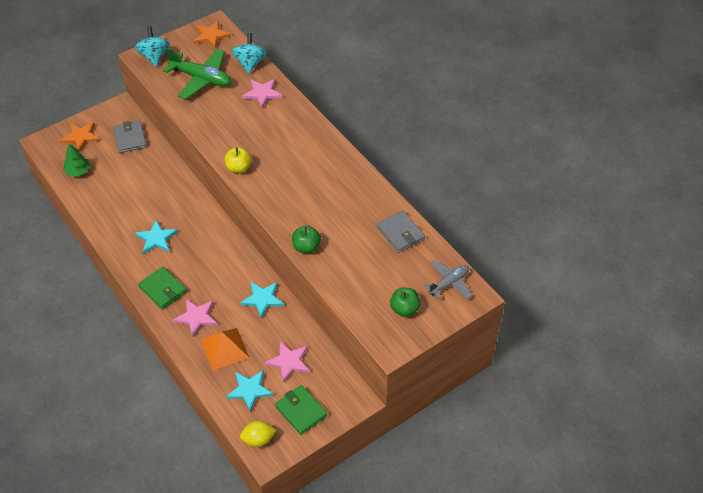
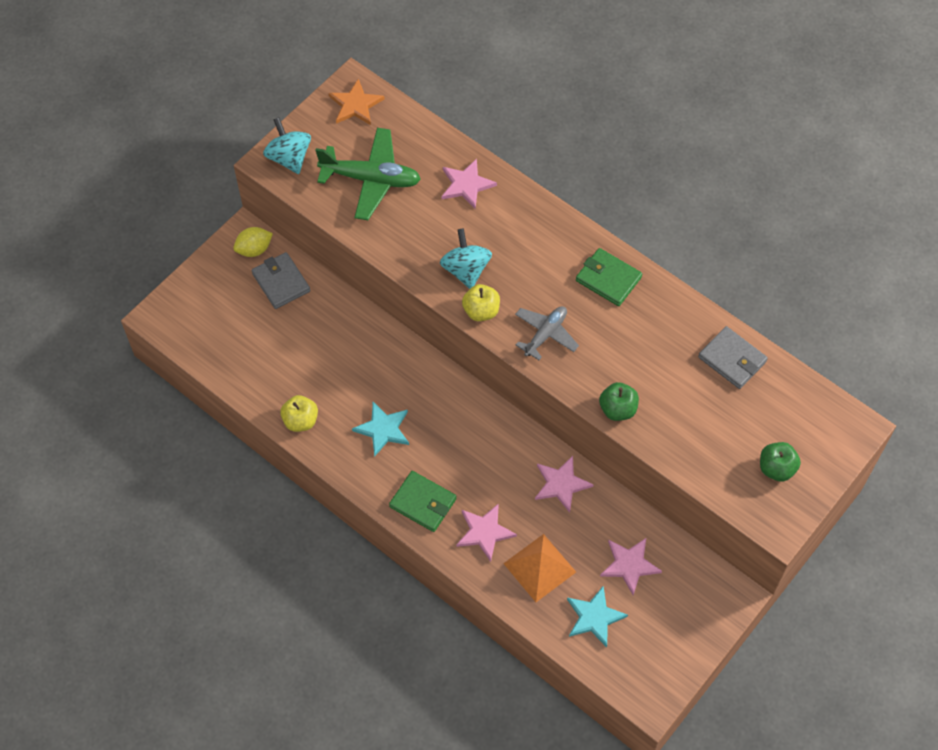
camera: 15 degrees left, 10 degrees up
(78, 171) = (229, 352): green tree -> none
(81, 137) = (210, 295): orange star -> none
(104, 222) = (300, 421): none -> yellow apple
(250, 63) = (430, 139): turquoise spinning top -> turquoise spinning top (466, 270)
(258, 439) = (631, 681): yellow lemon -> yellow lemon (254, 249)
(262, 299) = (561, 484): turquoise star -> pink star
(301, 411) = (670, 629): green wallet -> green wallet (608, 279)
(449, 283) = (819, 418): grey plane -> grey plane (545, 334)

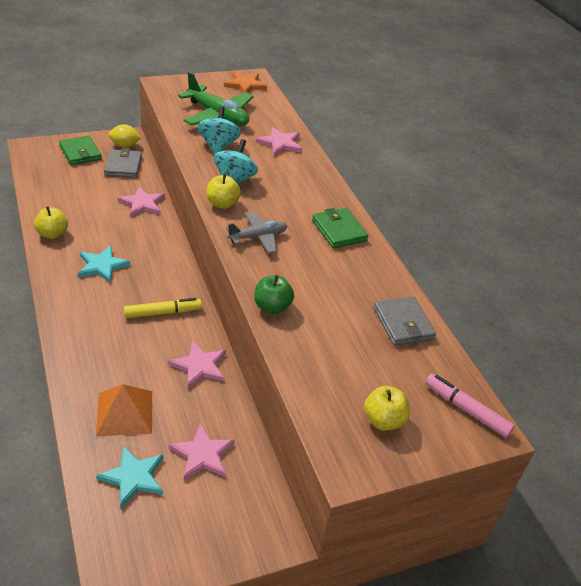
camera: 25 degrees right, 20 degrees down
(289, 158) = (176, 87): turquoise spinning top -> turquoise spinning top (218, 146)
(423, 503) = (81, 321): green wallet -> green wallet (80, 153)
(484, 448) = (163, 312): none -> yellow marker
(484, 532) = (107, 364): pink star -> pink star (142, 204)
(776, 468) = (383, 420): green apple -> yellow apple
(829, 419) = (466, 409): none -> pink marker

